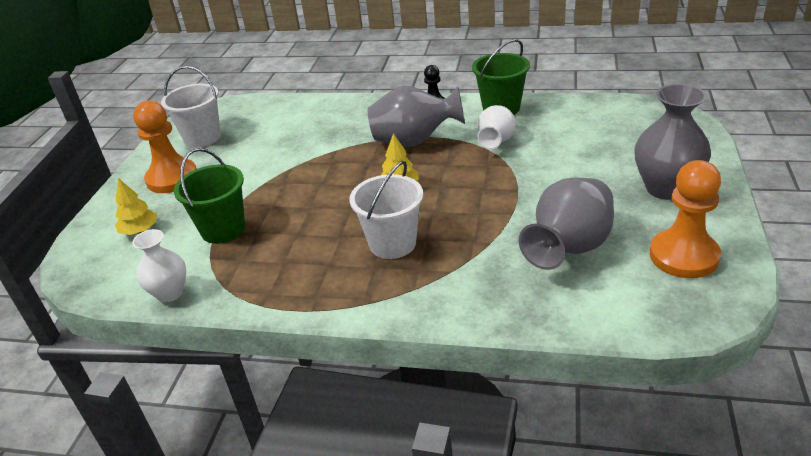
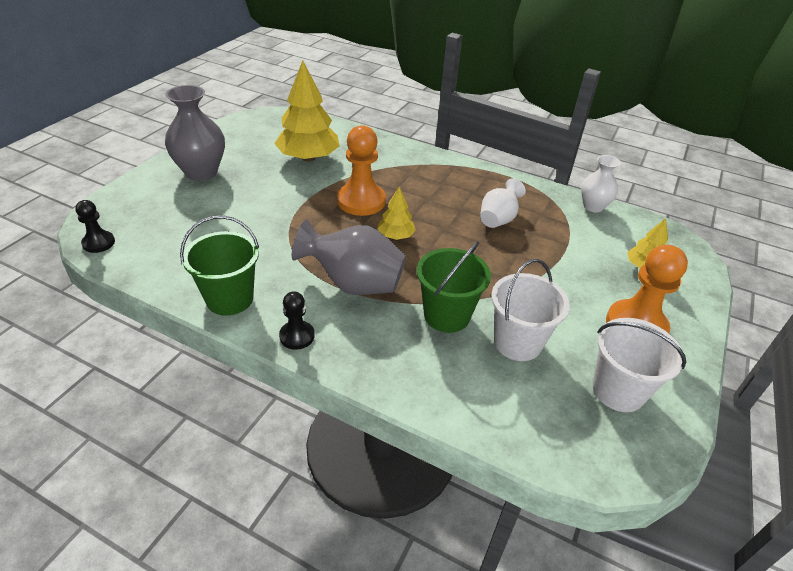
camera: 170 degrees left, 5 degrees up
(223, 229) = (561, 244): green bucket -> green bucket (447, 315)
(392, 243) = (422, 193): white bucket -> white bucket (517, 342)
(496, 142) = (277, 255): white vase -> white vase (498, 219)
(569, 248) = (308, 158): grey vase -> yellow tree
(649, 108) = (98, 243): none -> black pawn
(683, 256) = (250, 137): orange pawn -> orange pawn (361, 201)

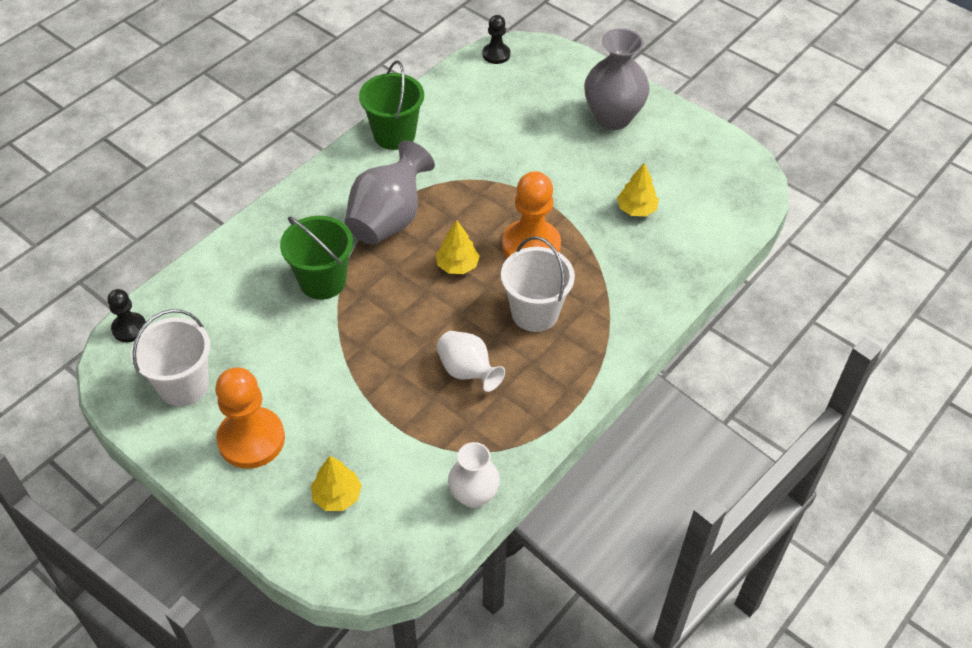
camera: 105 degrees right, 10 degrees up
(297, 336) = (333, 174): black pawn -> black pawn (129, 328)
(308, 158) = (636, 209): yellow tree -> yellow tree, size x0.51
(517, 342) = (268, 327): white bucket -> white bucket (535, 313)

